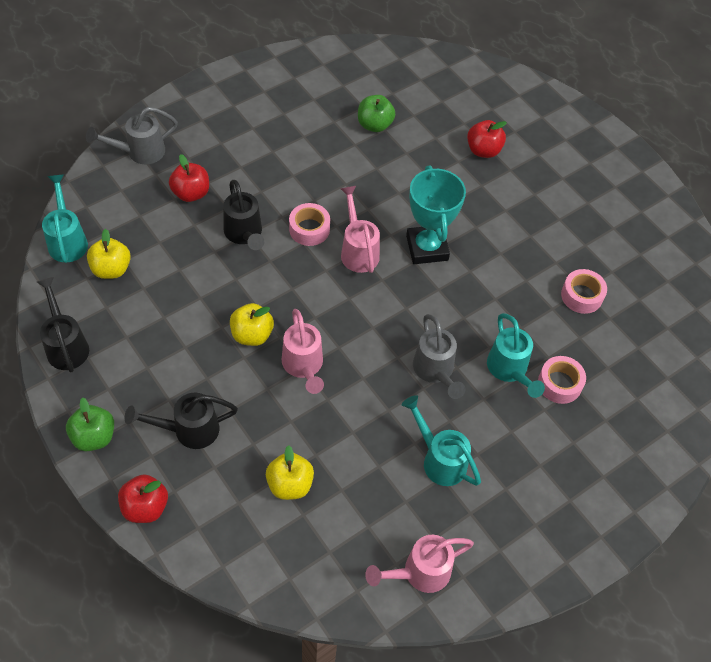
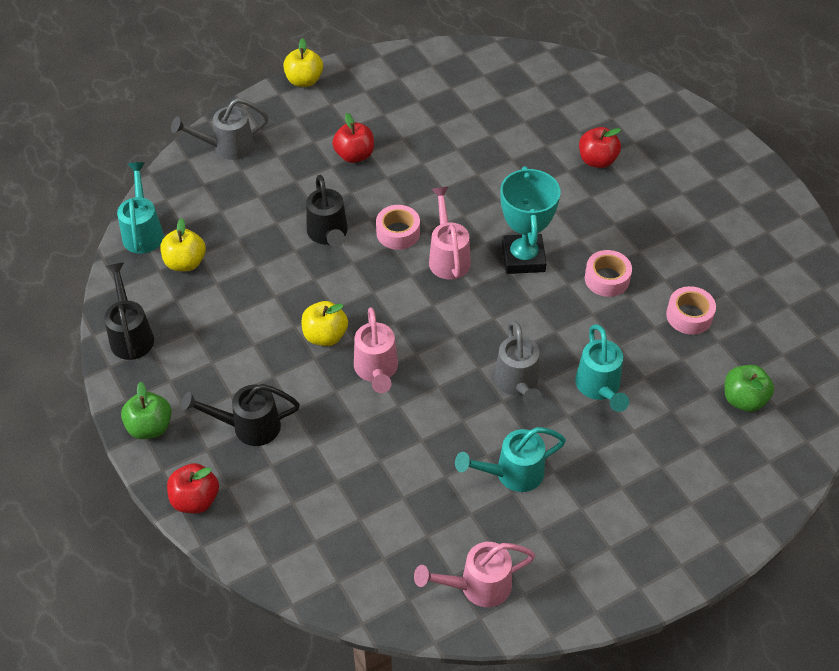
camera: 10 degrees right, 5 degrees down
(191, 193) = (276, 191): red apple -> red apple (354, 155)
(290, 484) = (348, 488): yellow apple -> yellow apple (304, 81)
(374, 125) = (480, 129): green apple -> green apple (743, 399)
(439, 459) = (512, 474): turquoise watering can -> turquoise watering can turned 75 degrees counterclockwise
(559, 384) = (653, 405): pink tape -> pink tape (607, 279)

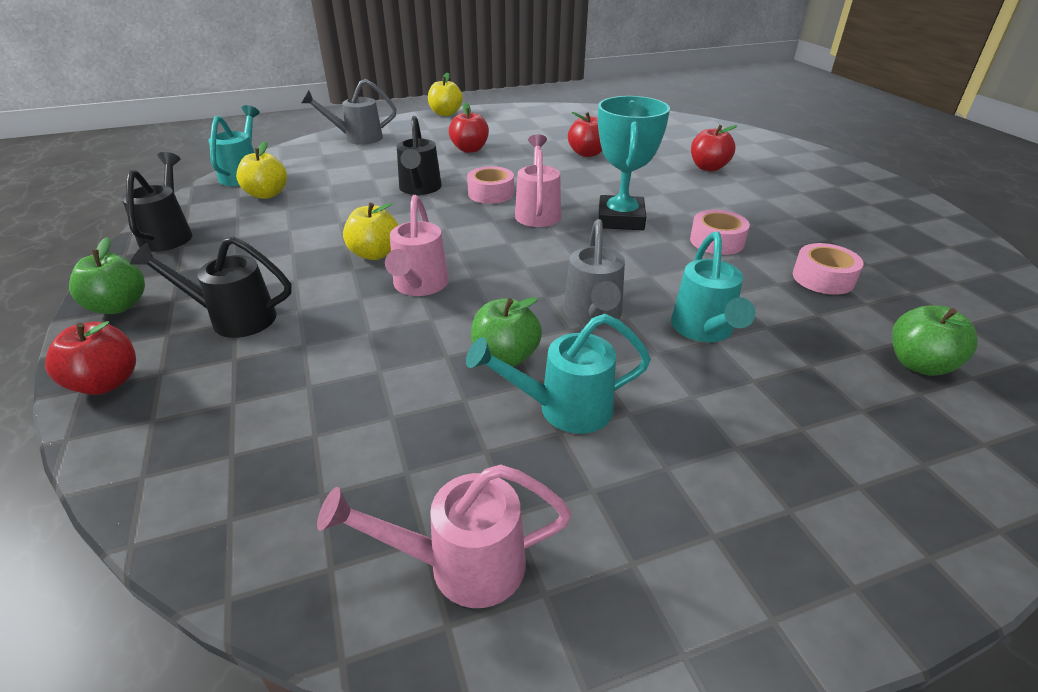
camera: 10 degrees right, 15 degrees down
(463, 434) = (505, 357): none -> green apple
(476, 149) = (587, 153): none -> red apple

